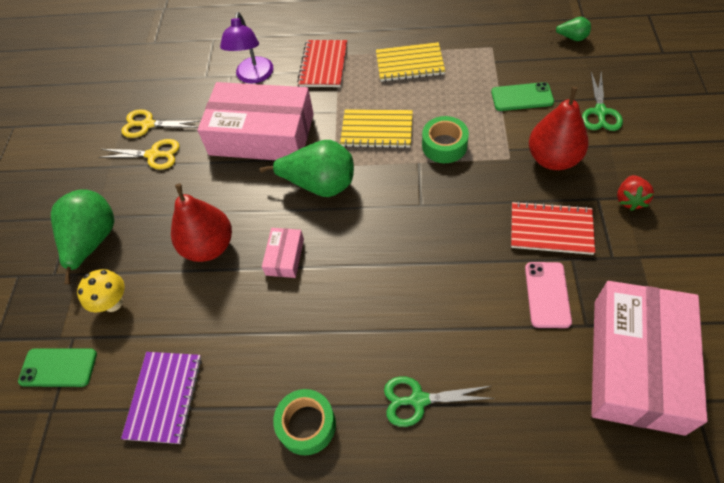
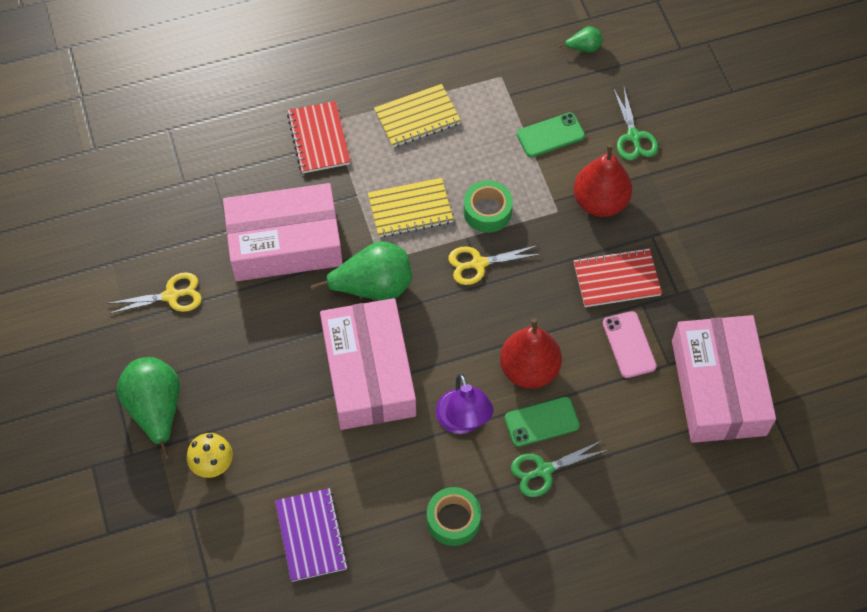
camera: 25 degrees left, 5 degrees up
(58, 367) = (191, 540): green phone -> green phone (541, 422)
(148, 125) = (145, 260): yellow scissors -> yellow scissors (478, 264)
(209, 246) = (285, 382): red pear -> red pear (529, 369)
(253, 76) = (242, 171): purple lamp -> purple lamp (463, 422)
(285, 257) = (368, 372): pink box -> pink box, size x2.38
(630, 200) = (681, 230): red strawberry -> none

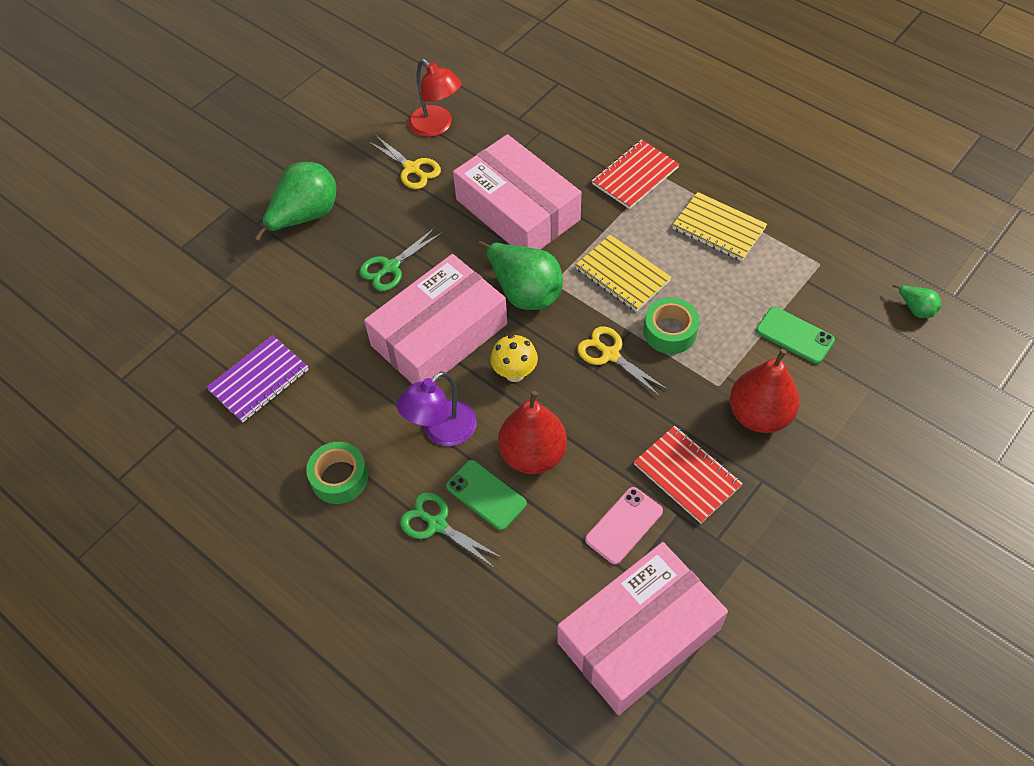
camera: 60 degrees right, 5 degrees down
(138, 249) = (436, 126): none -> red lamp
(213, 465) = (281, 279): yellow mushroom -> yellow mushroom (514, 373)
(633, 137) = (858, 403): green scissors -> green scissors (391, 267)

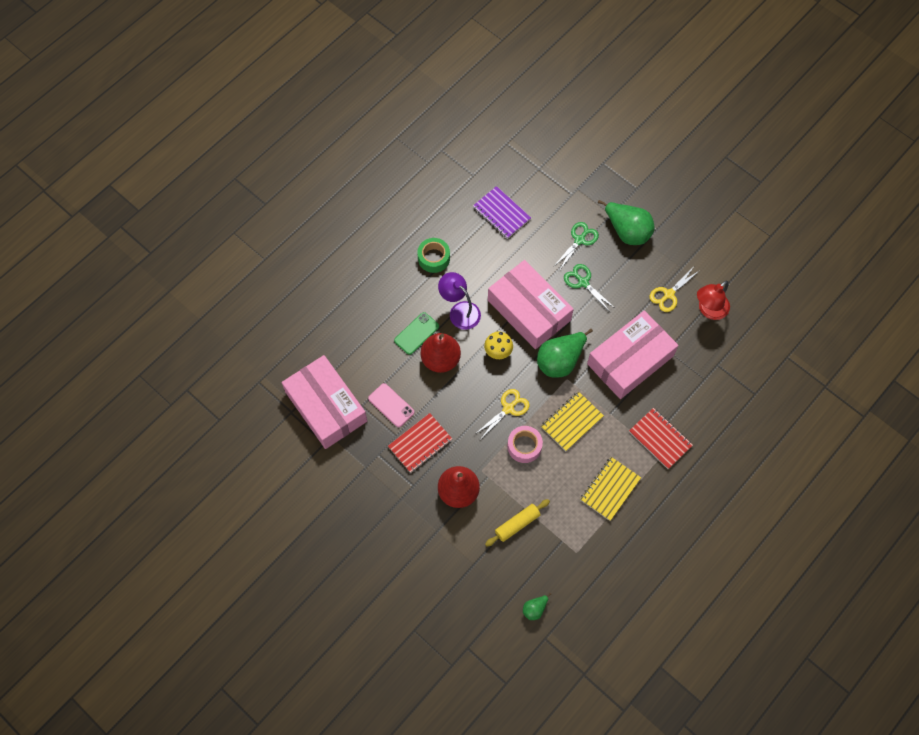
camera: 90 degrees right, 10 degrees up
(437, 524) = (400, 308): green scissors -> green scissors (579, 240)
(670, 331) = (524, 446): green tape -> pink tape
(794, 335) = (517, 524): green phone -> yellow rolling pin

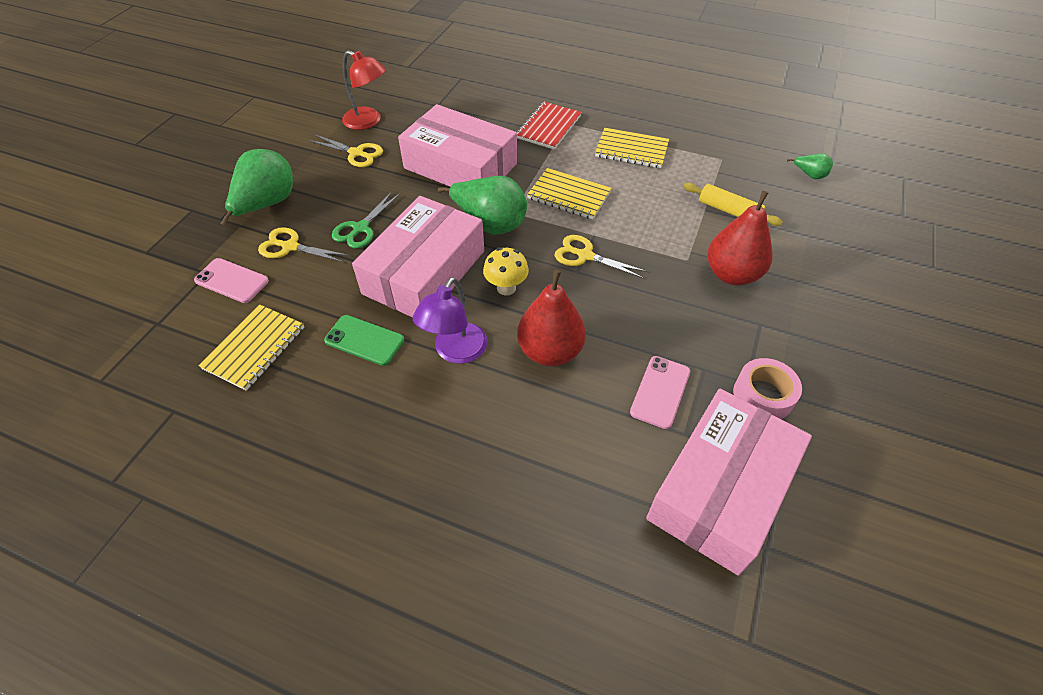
camera: 110 degrees left, 15 degrees down
(416, 333) = (519, 397): green phone -> green phone (364, 340)
(420, 443) = (695, 335): red notebook -> none
(434, 258) = (365, 418): green tape -> none
(501, 213) = (255, 348): purple notebook -> yellow notebook
(524, 446) = (627, 228): pink tape -> pink tape (763, 396)
(560, 206) = (232, 281): none -> pink phone
(579, 240) = (290, 247): green scissors -> yellow scissors

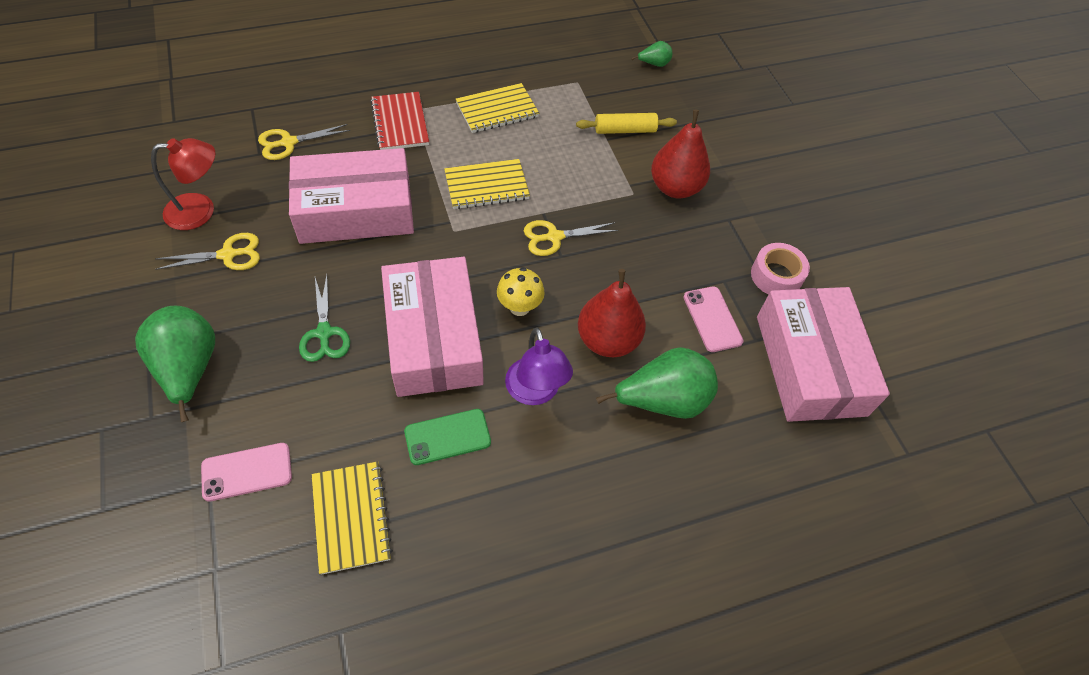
camera: 45 degrees left, 5 degrees up
(290, 247) = (270, 397): yellow scissors -> yellow scissors (288, 143)
(490, 223) = (444, 254): green pear -> green pear (662, 400)

